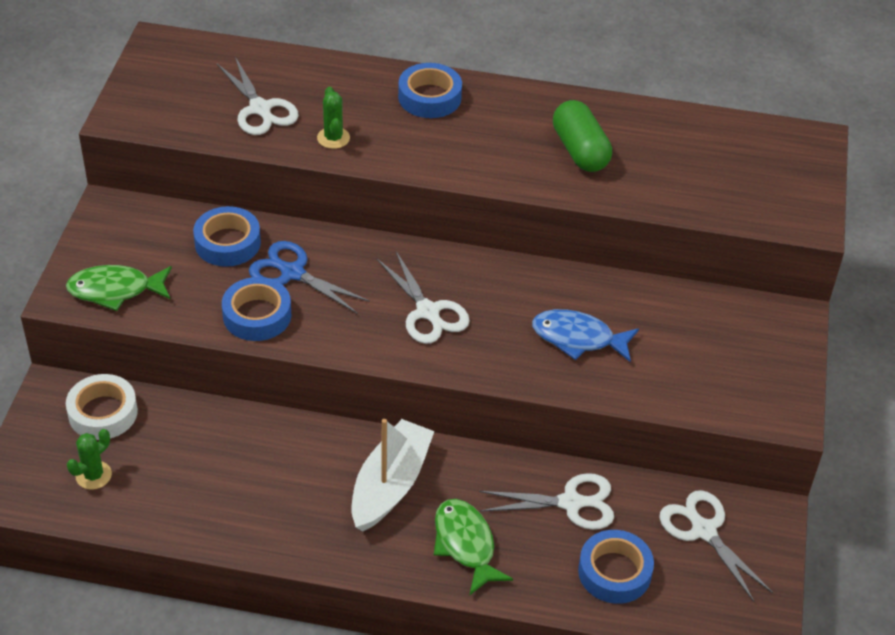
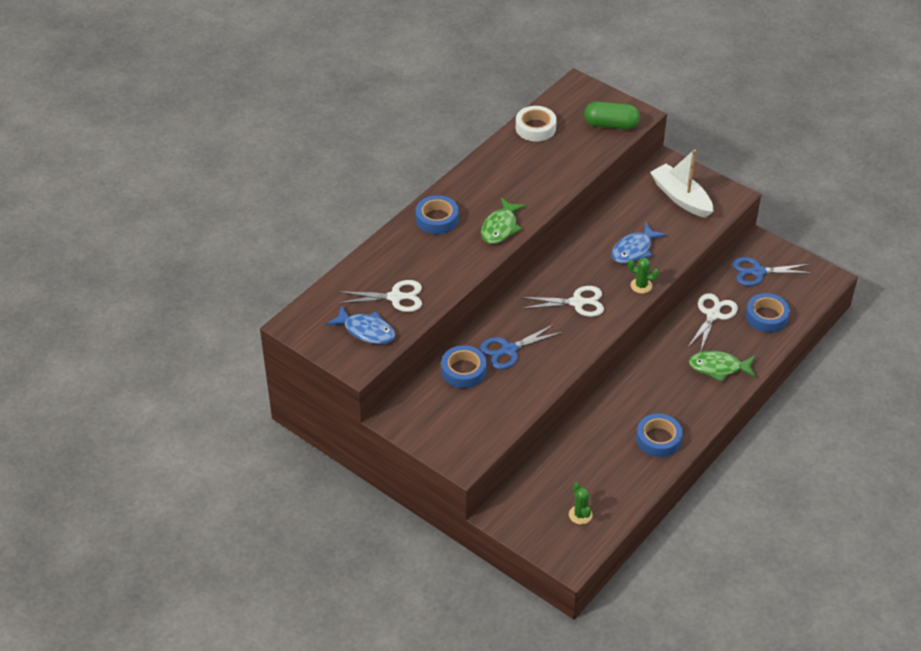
camera: 60 degrees left, 0 degrees up
(103, 413) = (531, 495): white tape -> white tape (535, 128)
(115, 290) = (472, 437): green fish -> green fish (500, 227)
(185, 104) = (366, 331): none -> blue fish
(257, 315) = (535, 377): blue tape -> blue tape (658, 439)
(333, 138) = (446, 274): green cactus -> green cactus (641, 286)
(390, 485) = (661, 383): white boat -> white boat (681, 198)
(580, 150) = (526, 176): green capsule -> green capsule (611, 125)
(703, 530) = (757, 272): white scissors -> blue scissors

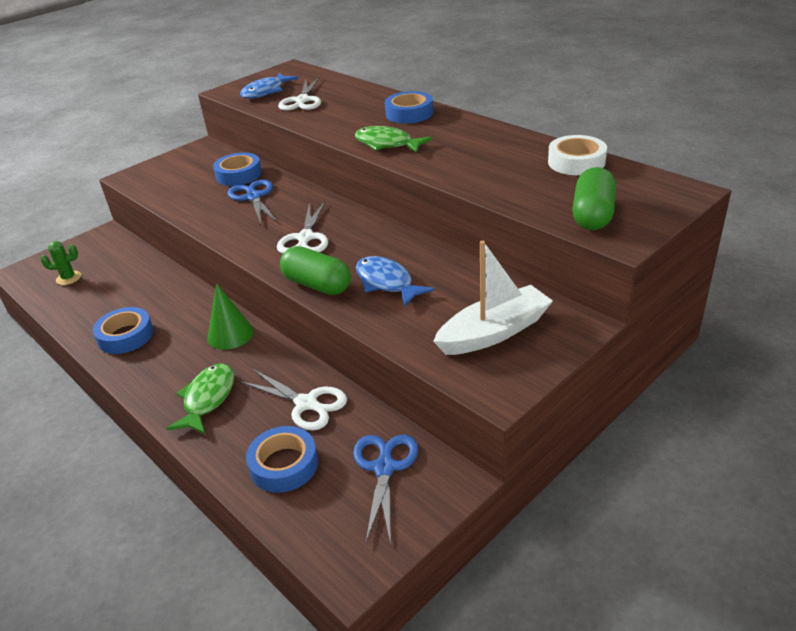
camera: 100 degrees right, 10 degrees down
(641, 286) = (317, 285): green cactus -> green capsule
(647, 372) = (230, 334): none -> green cone

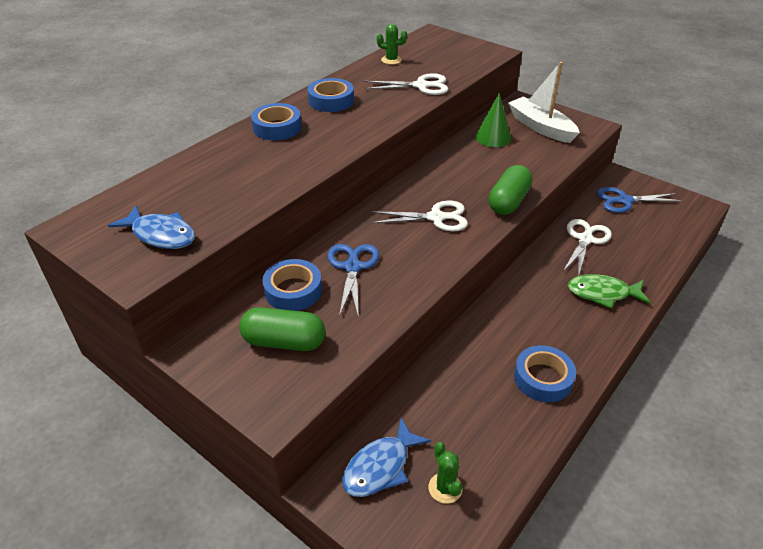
camera: 100 degrees left, 5 degrees up
(230, 334) = (519, 298): green cone -> green cone (493, 137)
(253, 197) = (352, 267): blue scissors -> blue scissors turned 120 degrees clockwise
(284, 465) = (644, 241): blue tape -> blue tape (331, 101)
(302, 101) = (210, 199): white scissors -> white scissors (421, 86)
(387, 144) = (348, 134): green fish -> none
(387, 282) = (497, 169): blue fish -> blue fish (380, 467)
(576, 162) = (391, 60): white tape -> green cactus
(592, 215) = (467, 58): green capsule -> green capsule (284, 342)

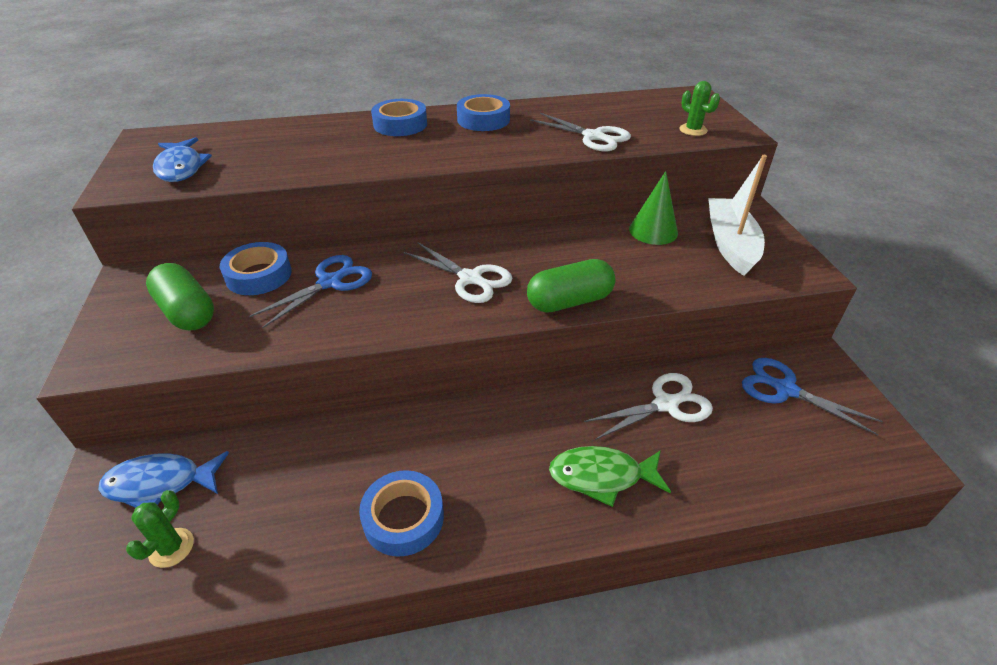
camera: 40 degrees right, 0 degrees up
(391, 60) = (603, 105): green cactus -> green cactus (693, 130)
(602, 293) = (601, 476): green fish -> green fish turned 45 degrees counterclockwise

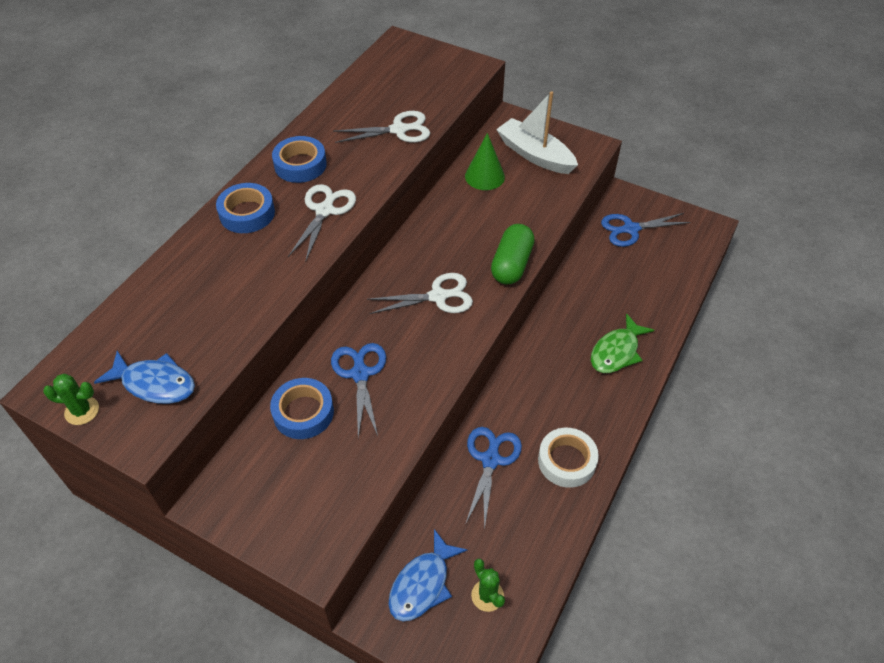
camera: 50 degrees left, 10 degrees up
(187, 312) = (307, 476): green capsule -> none
(352, 450) = (490, 459): none -> blue scissors
(403, 518) = (566, 461): blue tape -> white tape
(666, 404) = (594, 286): white scissors -> white scissors (325, 210)
(693, 130) = (447, 81): green cactus -> green cactus (82, 411)

